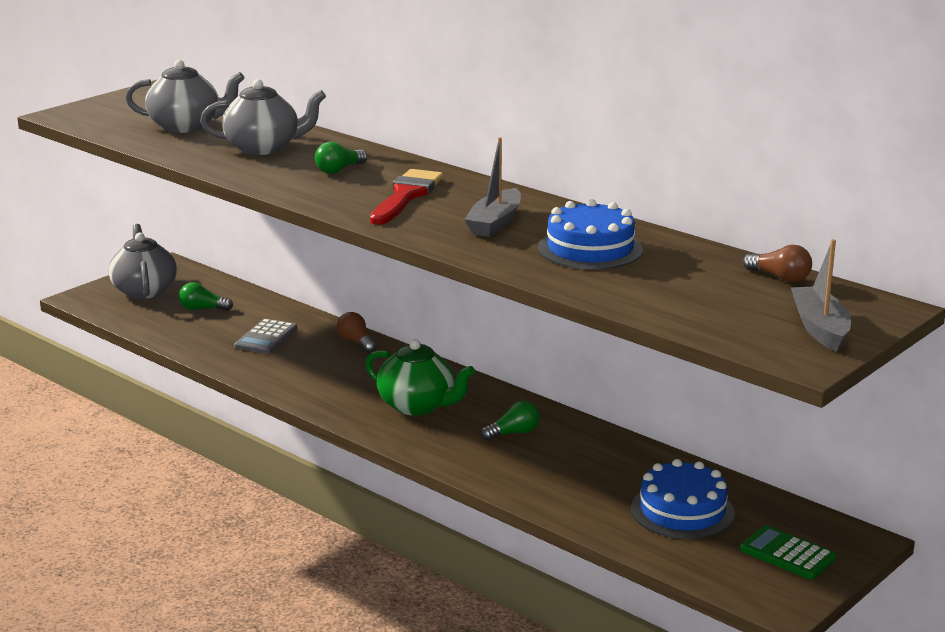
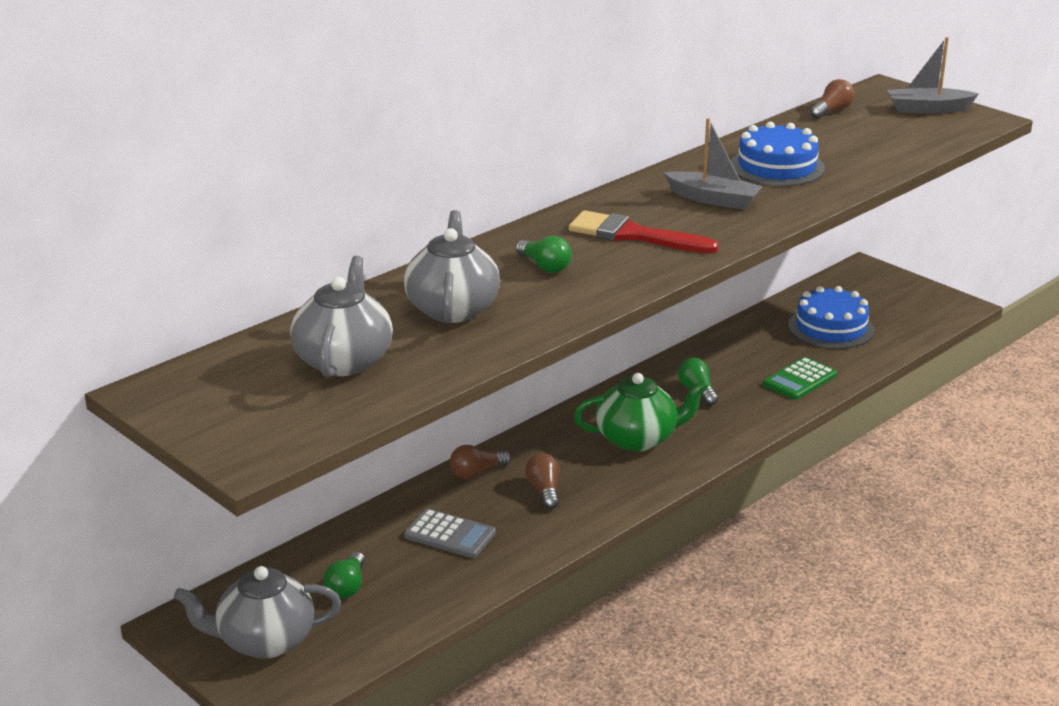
camera: 85 degrees left, 5 degrees up
(329, 369) = (544, 491): none -> brown light bulb
(418, 406) = (638, 439): green teapot -> green teapot turned 45 degrees clockwise
(787, 554) = (889, 295): green calculator -> green calculator (800, 379)

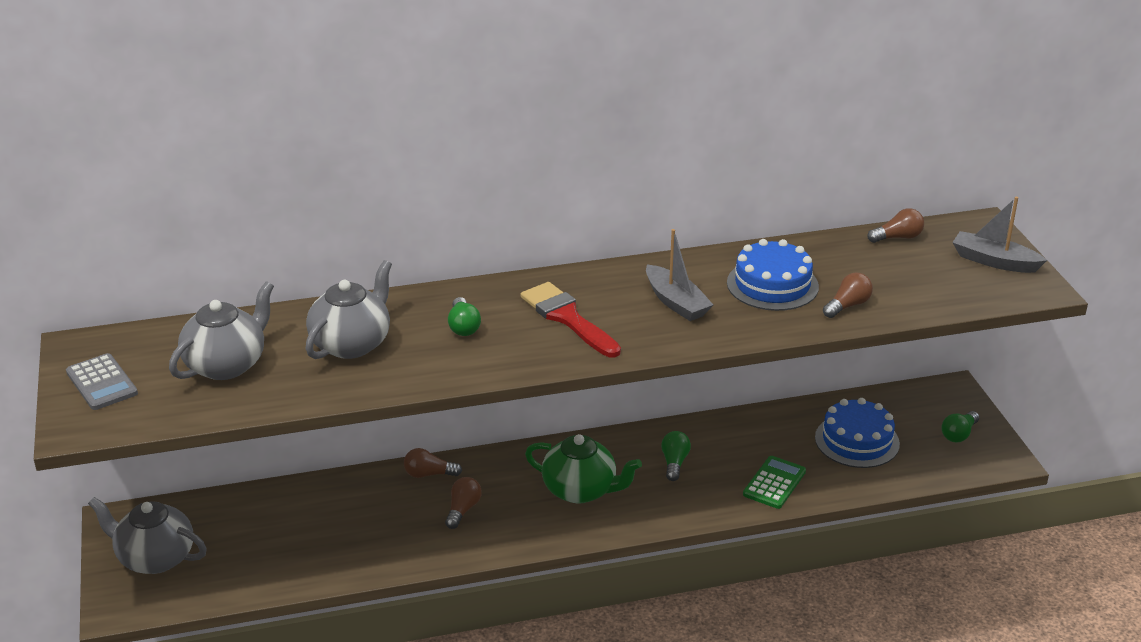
camera: 30 degrees right, 5 degrees up
(347, 586) = (248, 536): green light bulb -> green light bulb (959, 434)
(449, 535) = (357, 521): grey calculator -> grey calculator (101, 383)
(800, 379) = (774, 483): green calculator -> green calculator turned 135 degrees clockwise
(858, 166) = (847, 306): none -> brown light bulb

